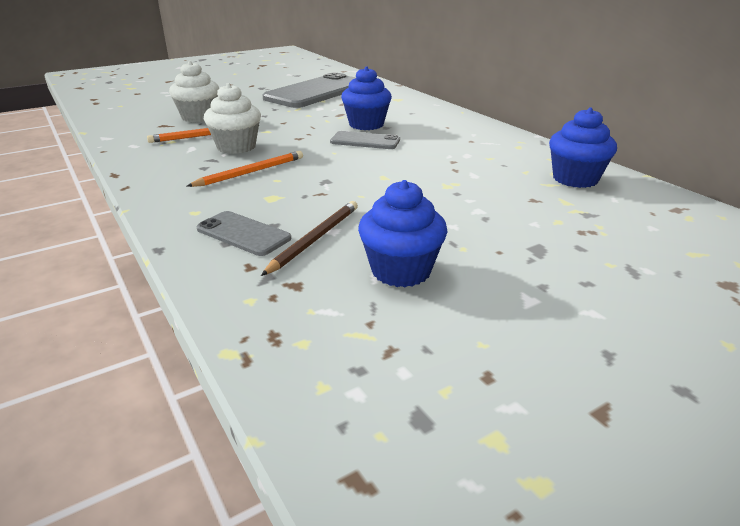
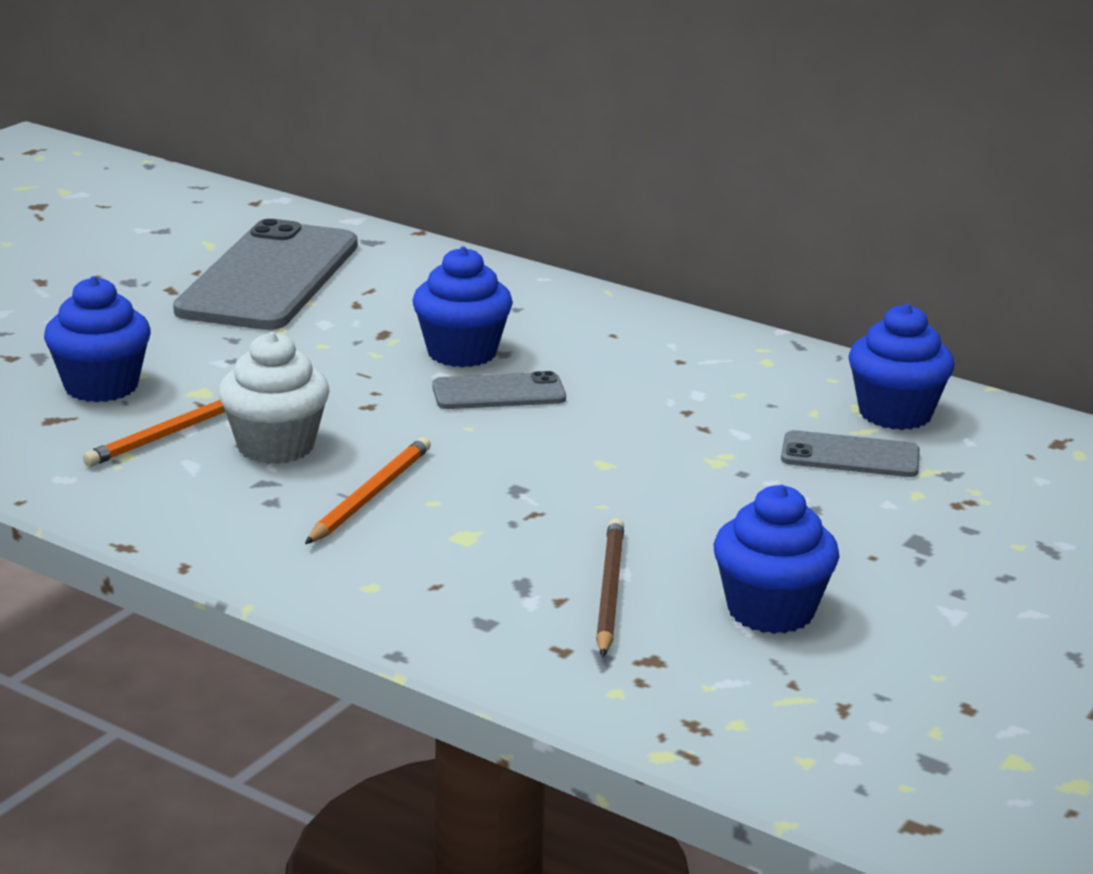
camera: 25 degrees left, 5 degrees down
(199, 117) = (101, 386): white cupcake -> blue cupcake
(243, 234) = (494, 605): grey phone -> grey phone (850, 456)

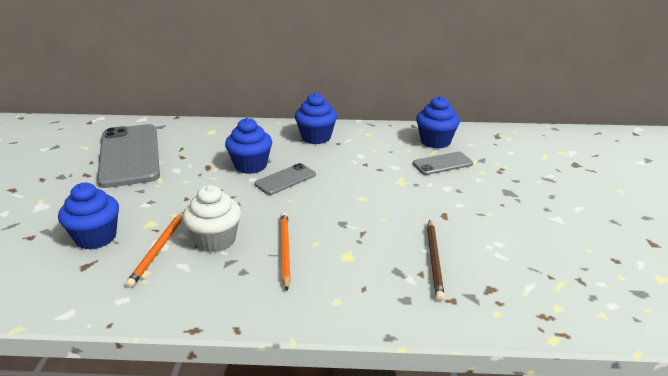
camera: 30 degrees left, 5 degrees up
(609, 591) = (434, 260): brown pencil -> brown pencil turned 150 degrees counterclockwise
(770, 611) = (501, 244): blue cupcake -> blue cupcake (316, 137)

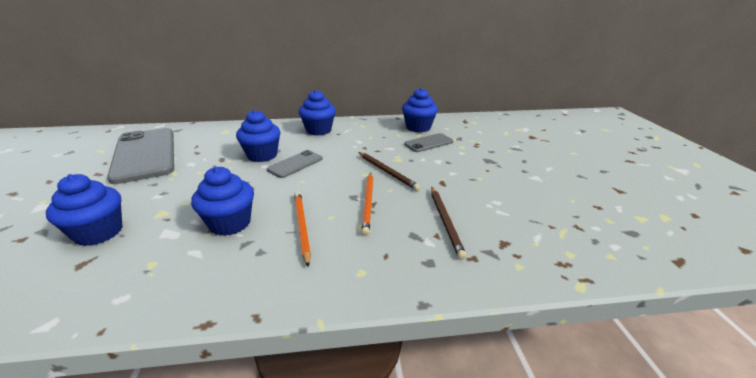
camera: 10 degrees left, 0 degrees up
(158, 250) = (168, 239): orange pencil -> orange pencil (368, 203)
(215, 240) = (230, 223): white cupcake -> blue cupcake
(385, 197) = (387, 172): none -> brown pencil

